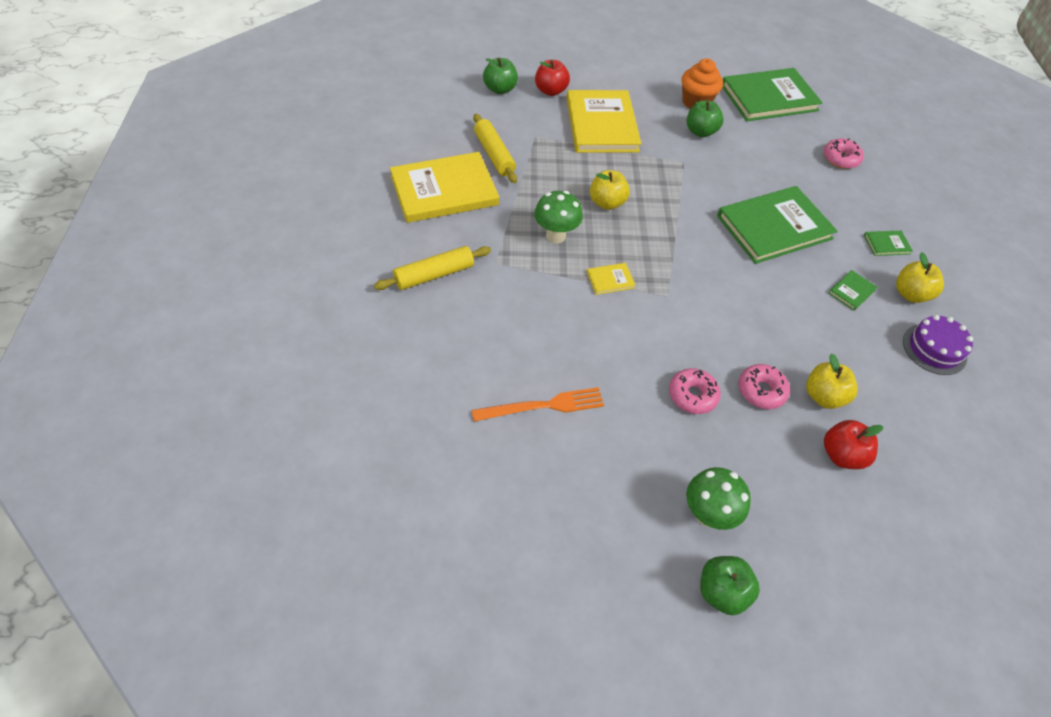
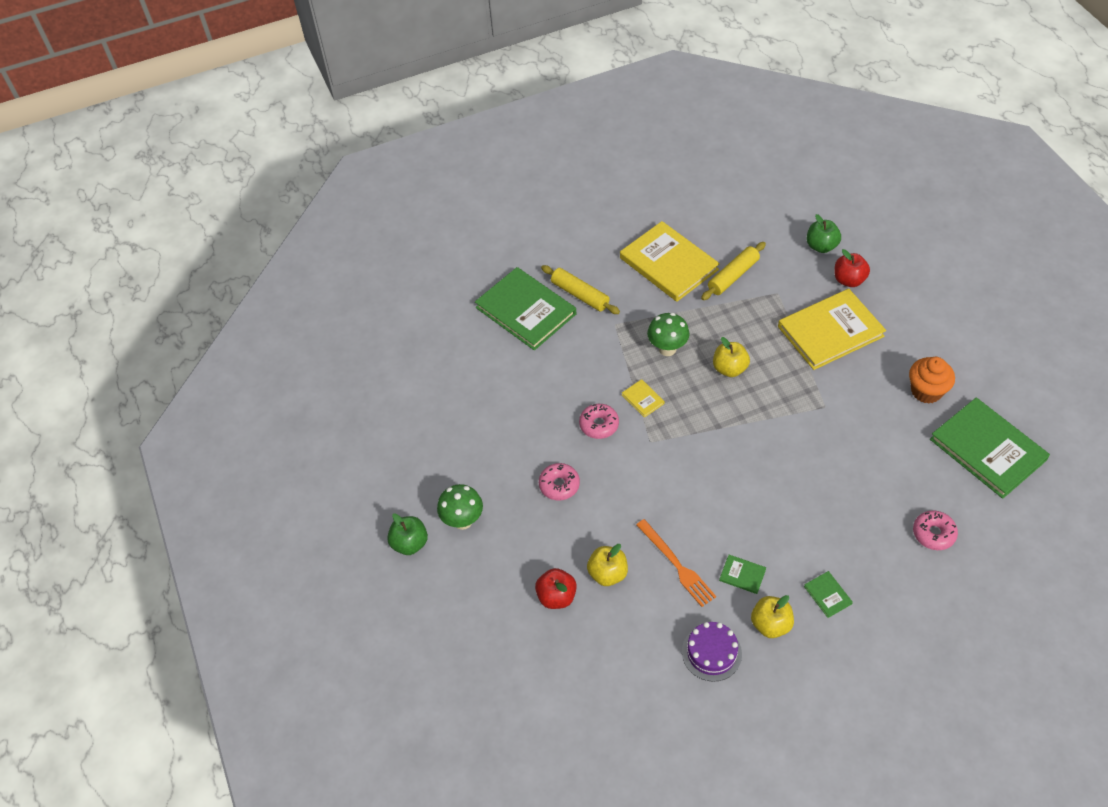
camera: 75 degrees right, 0 degrees up
(543, 406) = (501, 400): orange fork -> orange fork (676, 565)
(700, 132) = (881, 407): green apple -> none
(761, 391) = (589, 529): pink donut -> pink donut (599, 425)
(774, 227) = (786, 497): green book -> green book (526, 311)

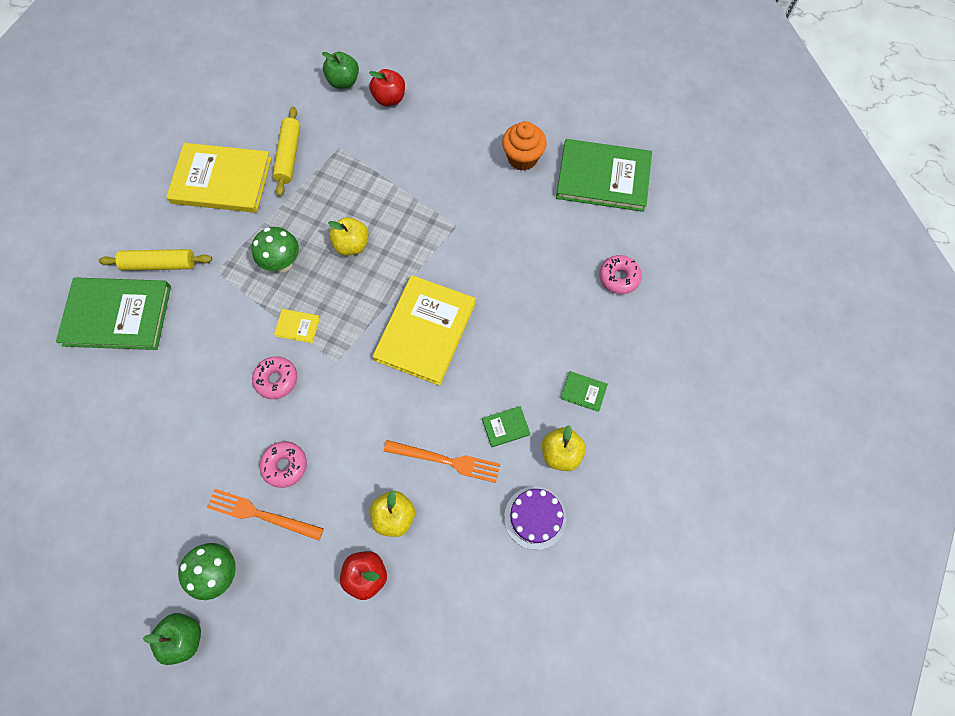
camera: 45 degrees left, 15 degrees up
(518, 505) = (261, 514): none -> orange fork
(830, 331) = (409, 155): yellow book -> yellow book (425, 331)

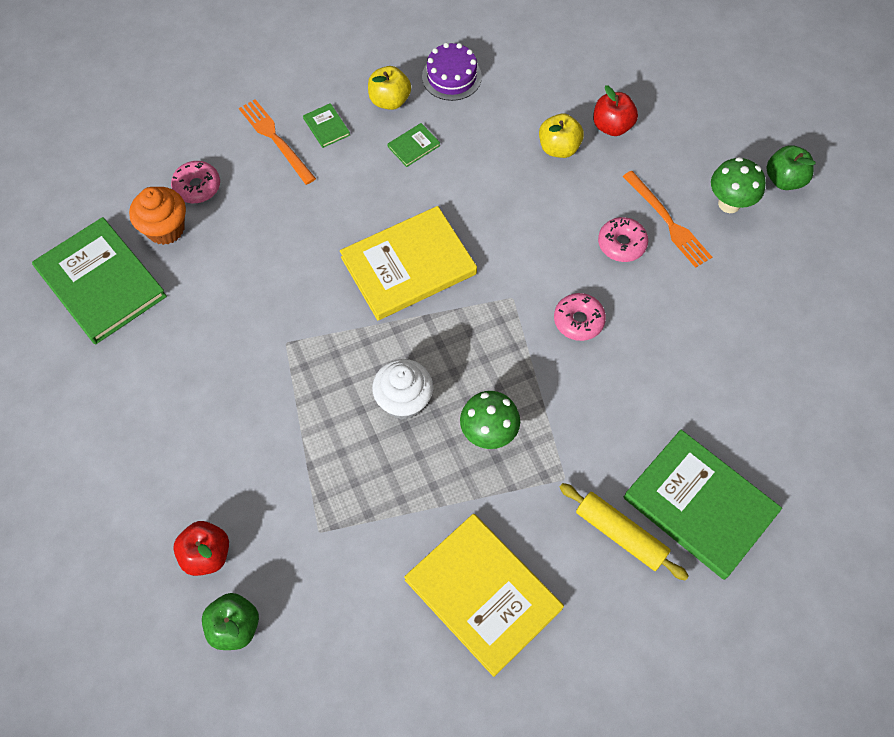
camera: 140 degrees left, 5 degrees down
(289, 156) = (383, 566): yellow rolling pin -> none
(297, 326) = (522, 356): yellow book -> none
(352, 245) = (404, 401): yellow apple -> white cupcake
(446, 460) = (484, 156): orange fork -> orange fork (275, 139)
(506, 427) = (413, 146): green book -> green book turned 60 degrees counterclockwise
(522, 158) = (149, 363): orange cupcake -> orange cupcake (165, 229)

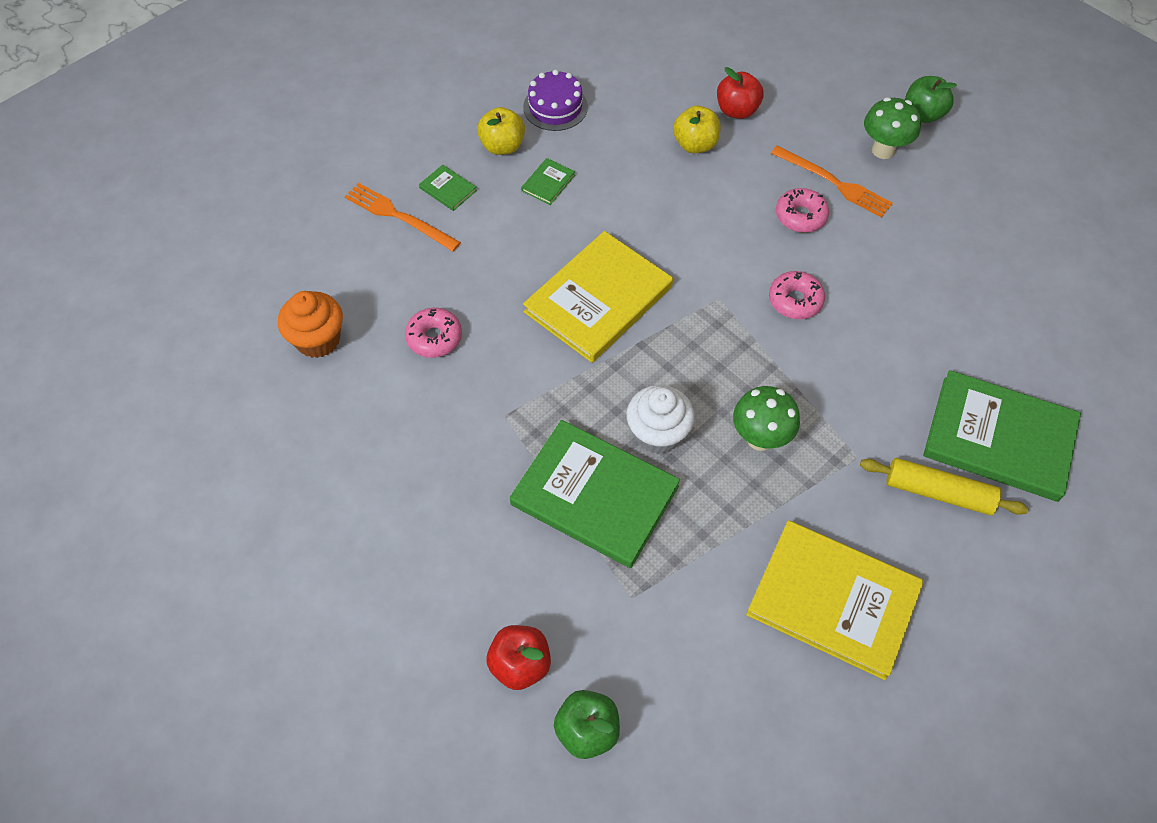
camera: 20 degrees left, 5 degrees down
(101, 283) = (269, 417): green book -> green book (594, 495)
(197, 187) = (334, 287): pink donut -> pink donut (434, 338)

